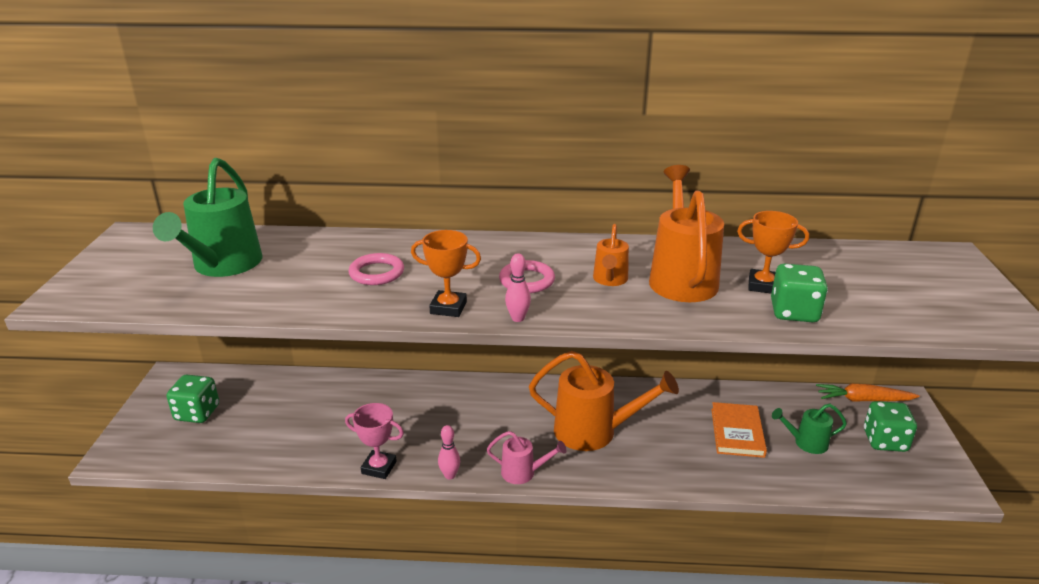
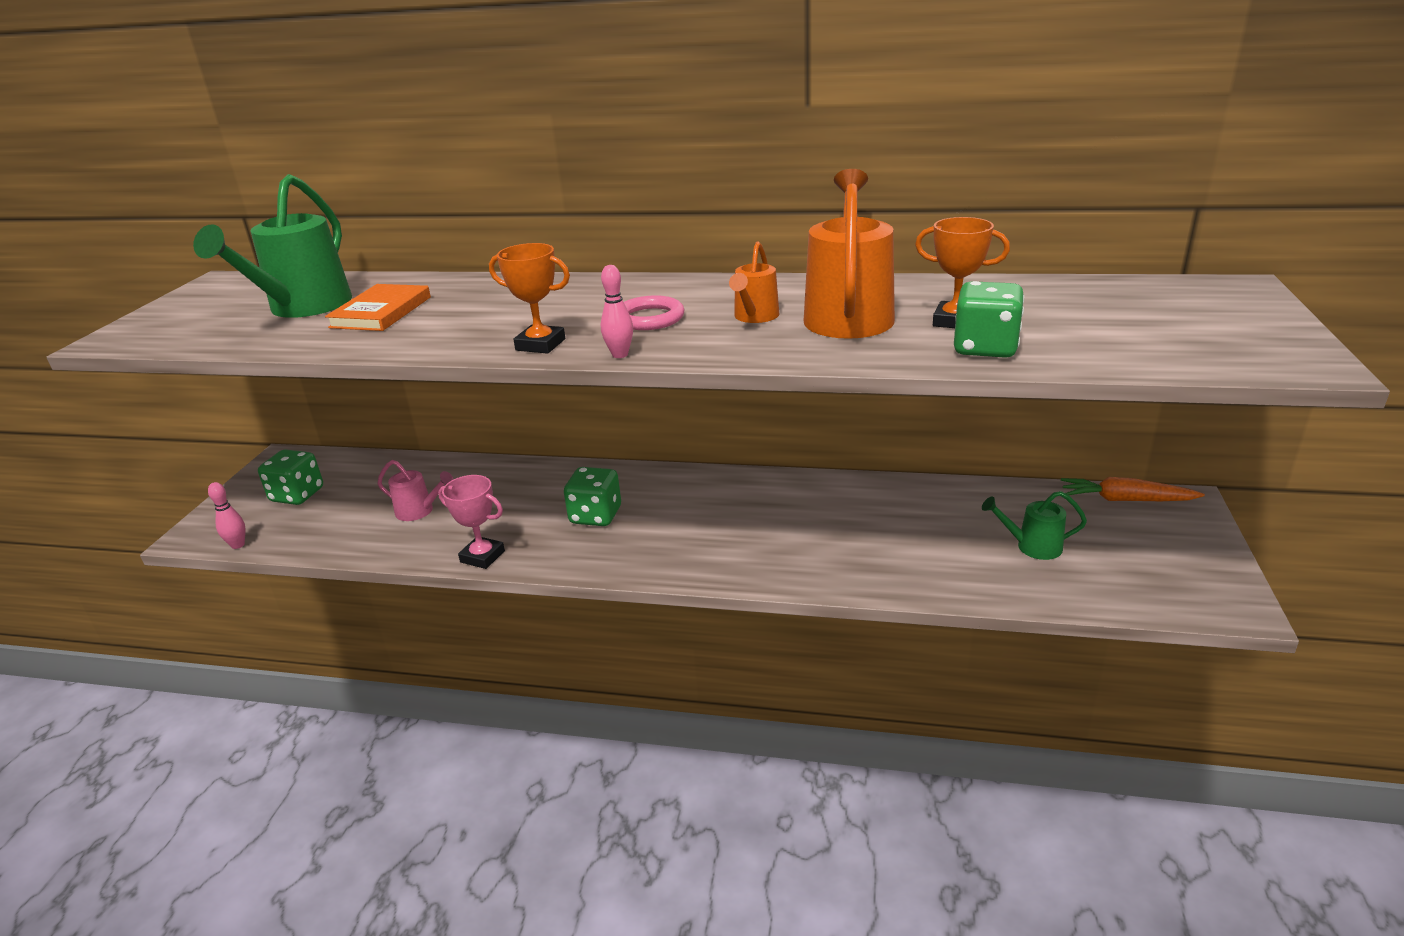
camera: 10 degrees right, 0 degrees up
(377, 273) = (473, 312): pink ring -> none
(450, 475) = (563, 568): pink bowling pin -> pink bowling pin (238, 545)
(523, 473) = (654, 568): pink watering can -> pink watering can (420, 511)
(595, 432) = (756, 526): orange watering can -> none
(737, 432) = (941, 532): orange book -> orange book (381, 312)
(884, 441) = (1144, 548): green dice -> green dice (595, 516)

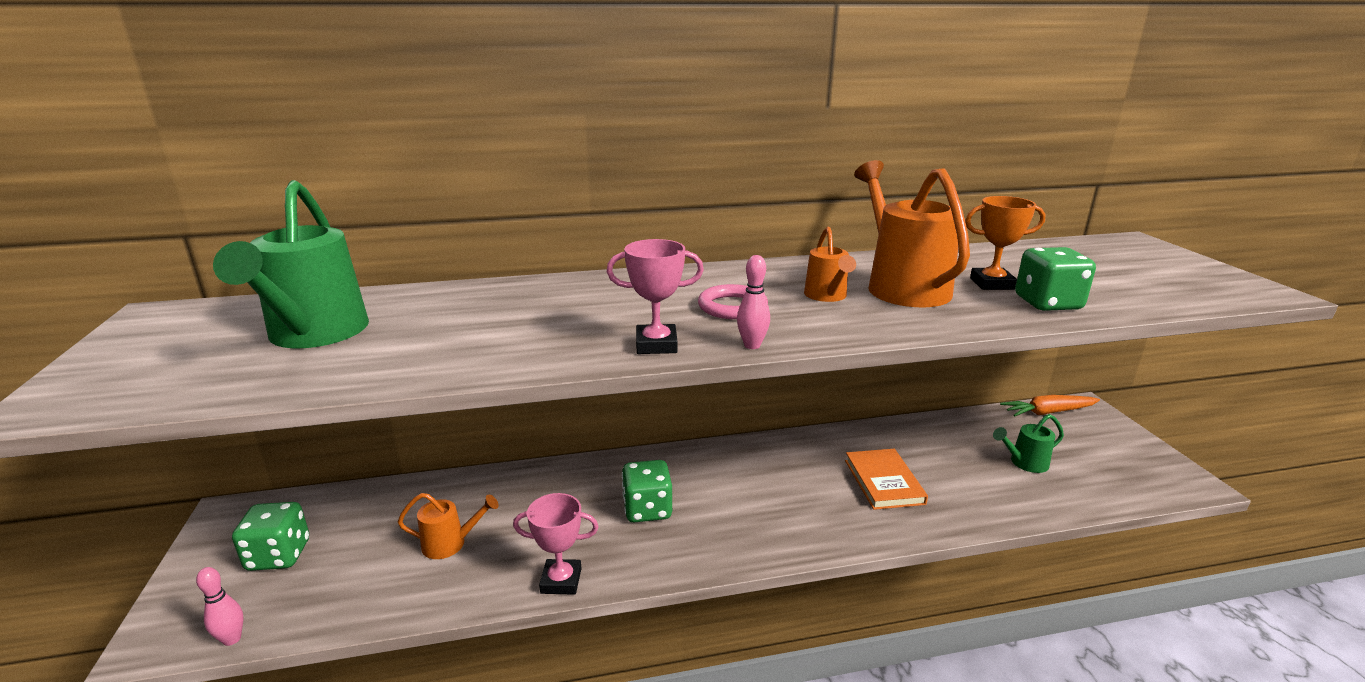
camera: 25 degrees left, 5 degrees down
(381, 312) = (425, 330): orange book -> orange book (883, 482)
(420, 511) = (451, 544): pink watering can -> orange watering can
(540, 345) = (656, 345): orange trophy -> pink trophy

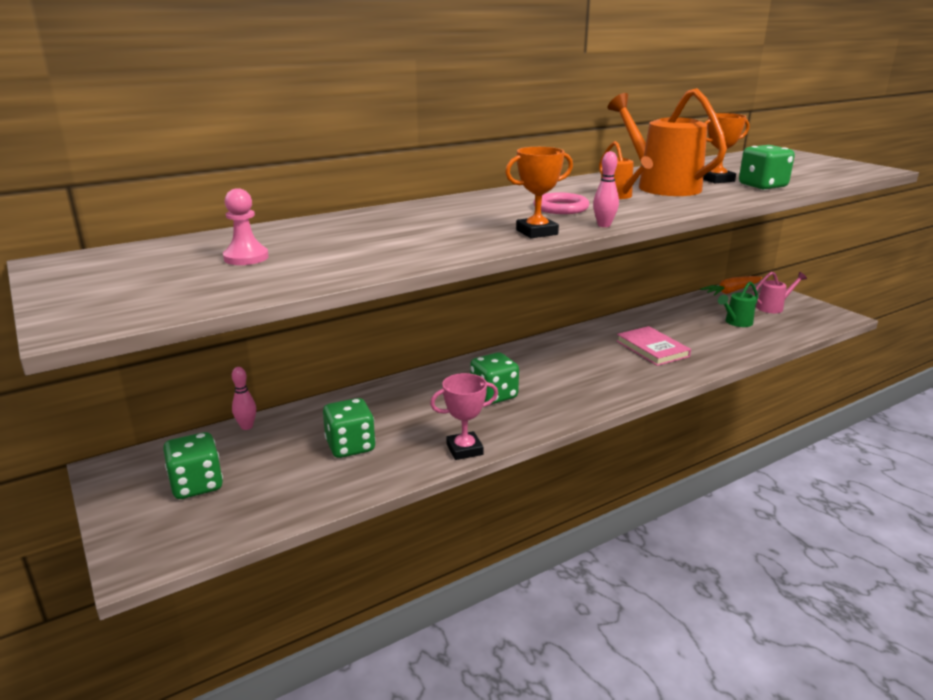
camera: 20 degrees left, 0 degrees up
(232, 639) = (213, 544): pink bowling pin -> pink bowling pin (247, 426)
(314, 335) = (246, 258): green watering can -> pink pawn
(451, 544) = (350, 446): orange watering can -> green dice
(656, 345) = (536, 232): pink trophy -> orange trophy
(883, 482) = (652, 349): orange book -> pink book
(1094, 448) = (773, 307): none -> pink watering can

